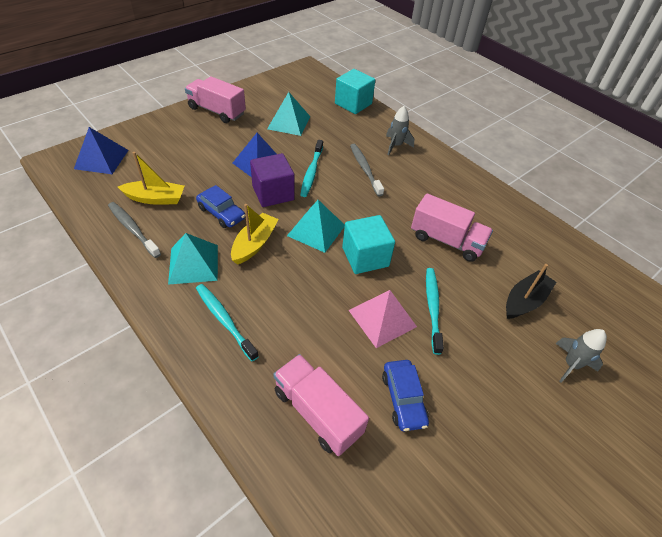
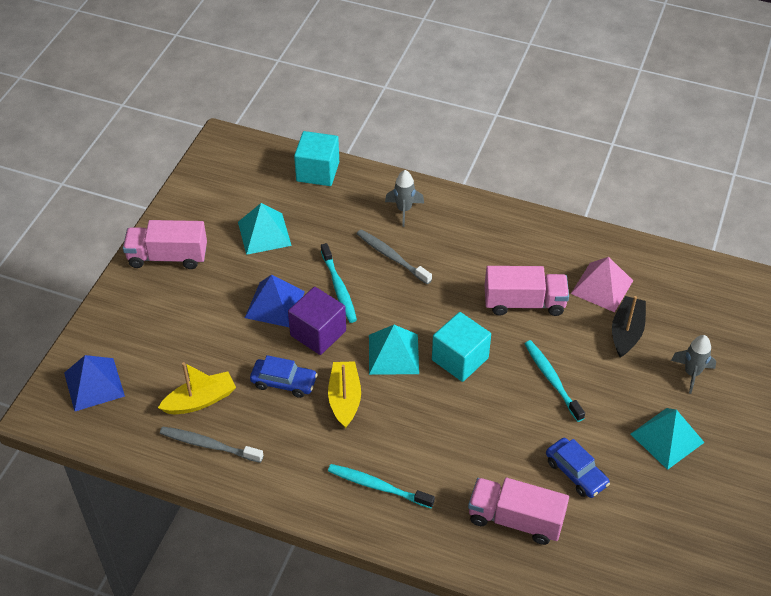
camera: 25 degrees left, 0 degrees up
(193, 264) = (303, 449): turquoise pyramid -> turquoise pyramid (667, 438)
(382, 318) = (515, 412): pink pyramid -> pink pyramid (602, 287)

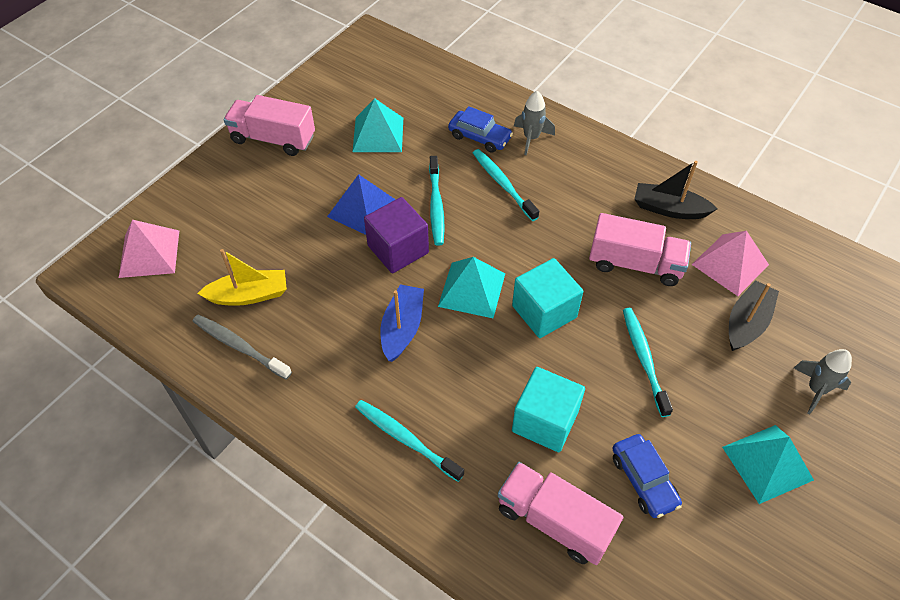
camera: 15 degrees right, 5 degrees up
(94, 384) = (149, 253): blue pyramid -> pink pyramid
(284, 382) = (343, 295): blue car -> blue car (479, 137)
(317, 171) = (453, 83): turquoise cube -> turquoise cube (545, 421)
(345, 399) = (402, 328): yellow boat -> blue boat
(392, 257) = (503, 184): grey toothbrush -> turquoise toothbrush
(540, 250) = (669, 209): none -> black boat

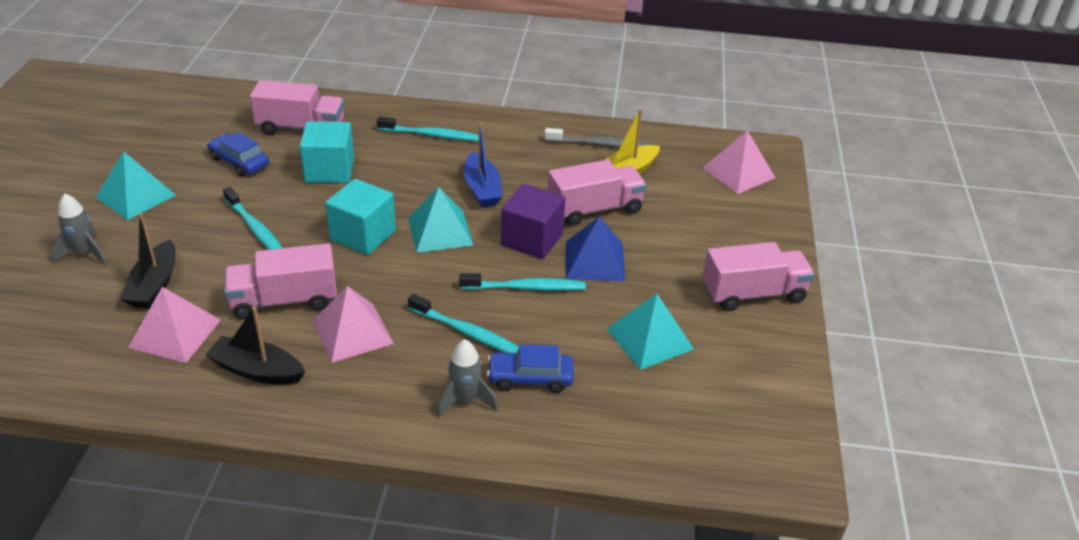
camera: 150 degrees right, 15 degrees down
(318, 261) = (595, 209): none -> pink truck
(436, 205) = (525, 288): turquoise toothbrush -> turquoise toothbrush turned 120 degrees clockwise
(588, 215) = (353, 332): none -> pink pyramid
(669, 209) = (257, 370): black boat -> black boat turned 150 degrees counterclockwise

